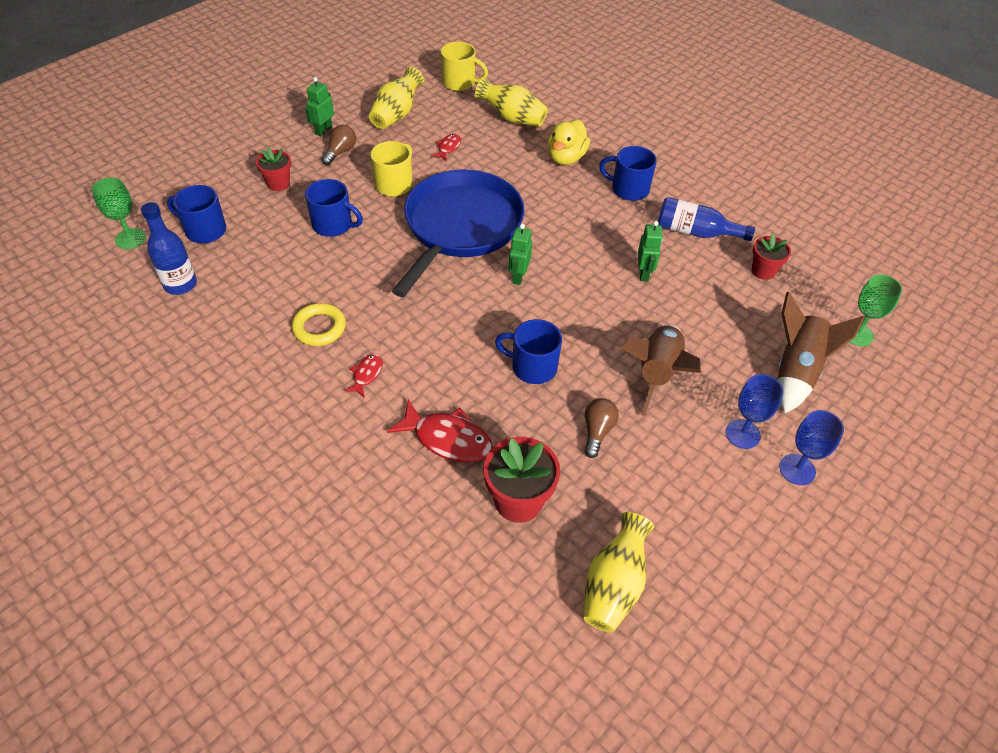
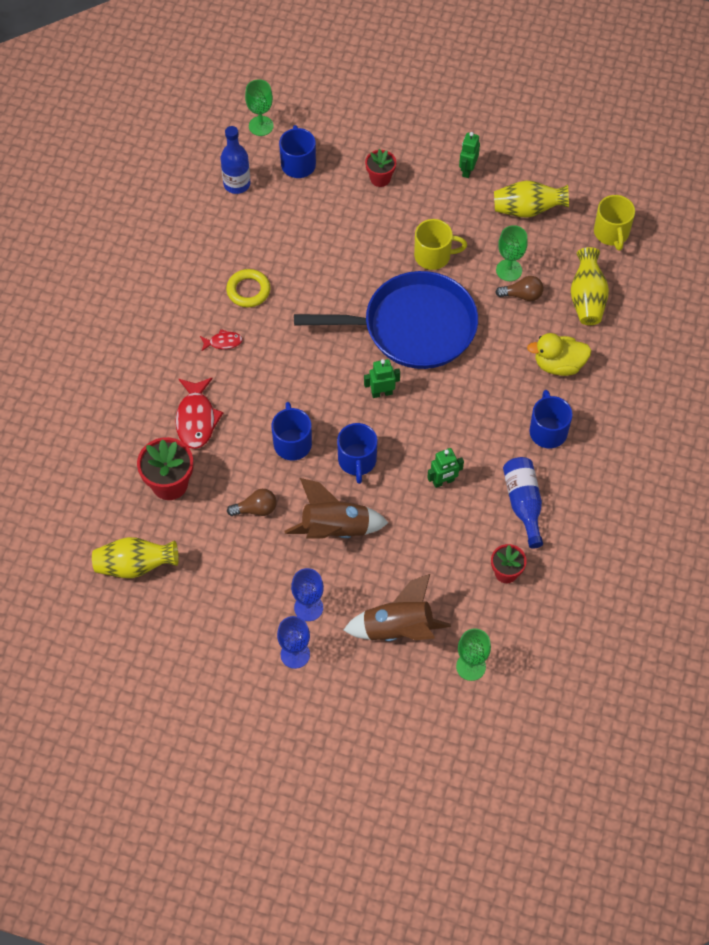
camera: 65 degrees right, 10 degrees up
(323, 130) = (467, 170): green robot -> green robot turned 75 degrees counterclockwise
(333, 225) = (358, 241): blue mug -> blue mug (357, 461)
(340, 152) = (448, 197): brown light bulb -> brown light bulb (522, 295)
(448, 148) = (509, 270): red fish -> green goblet

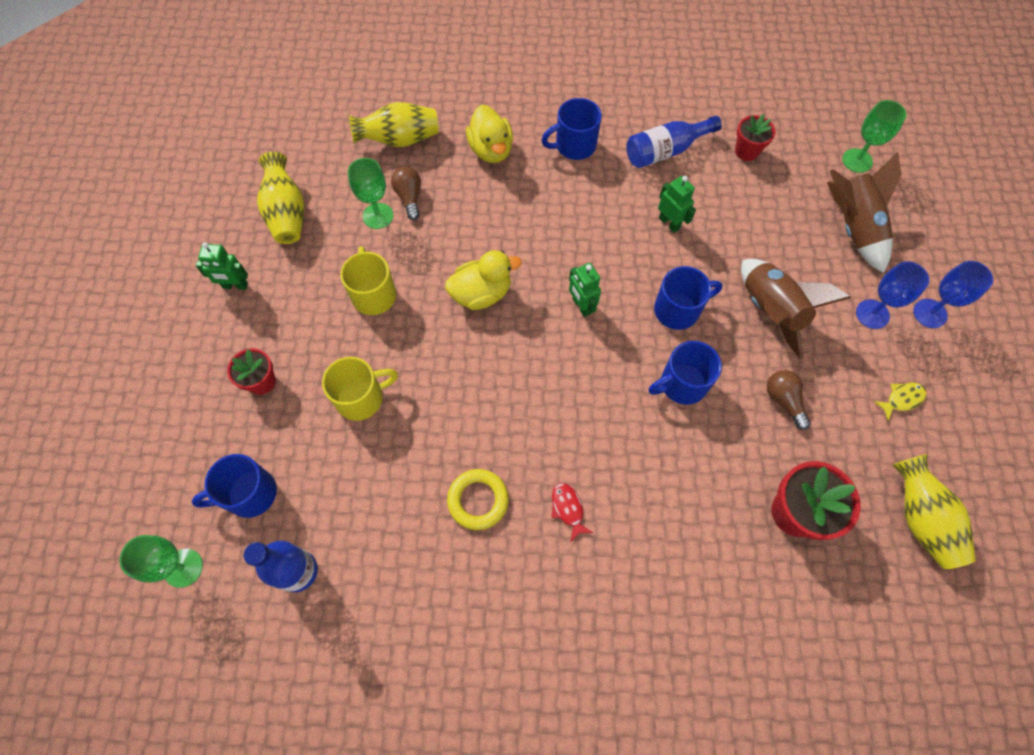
camera: 105 degrees left, 5 degrees up
(196, 419) = (692, 508): red fish -> none
(228, 596) = (901, 399): none -> yellow fish
(413, 327) = (481, 294): blue pan -> yellow duck
(611, 233) = (307, 132): yellow mug -> yellow mug (361, 398)

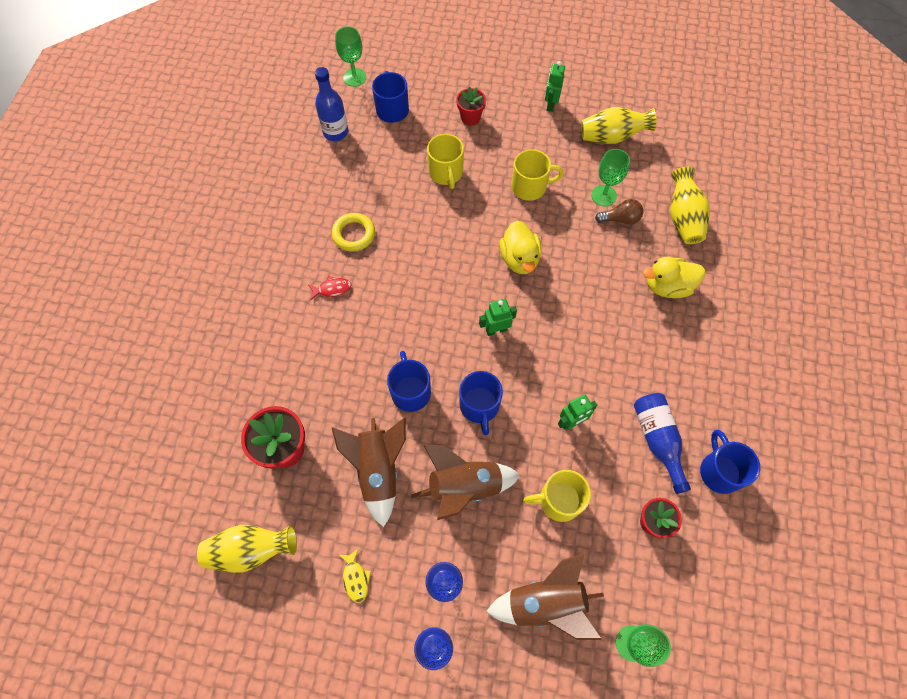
camera: 100 degrees right, 0 degrees up
(574, 146) = (669, 357): blue mug -> blue mug (719, 471)
(754, 226) = (558, 500): none -> yellow mug
(783, 400) = (378, 470): brown light bulb -> brown rocket

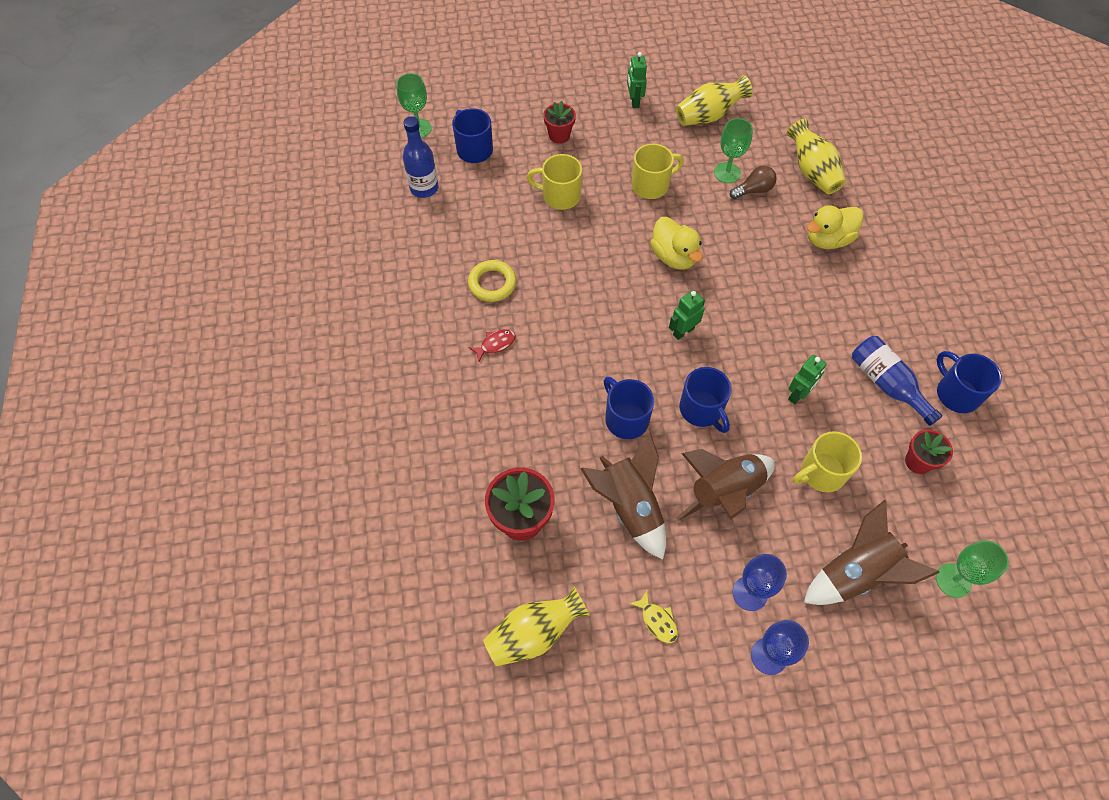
camera: 20 degrees left, 5 degrees down
(446, 173) = (560, 196): yellow mug -> yellow mug turned 135 degrees clockwise

